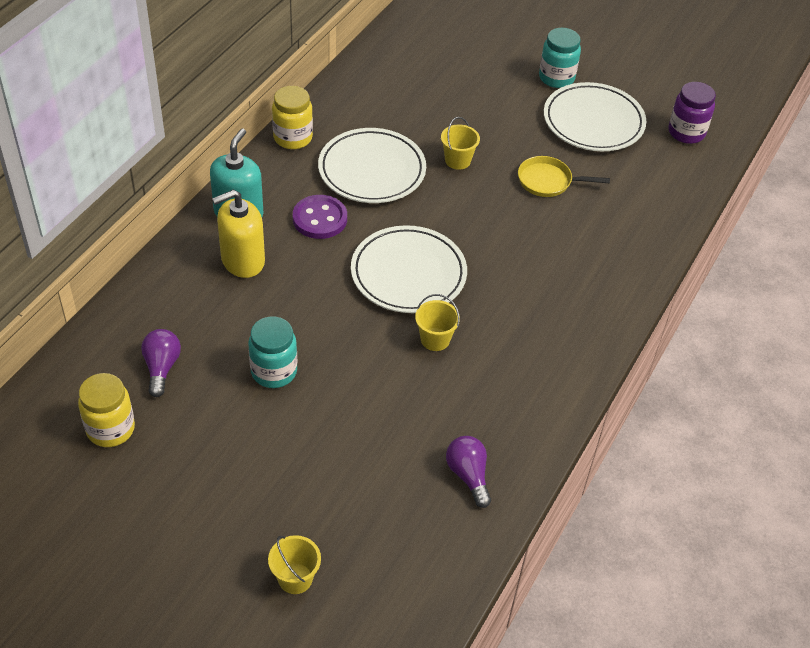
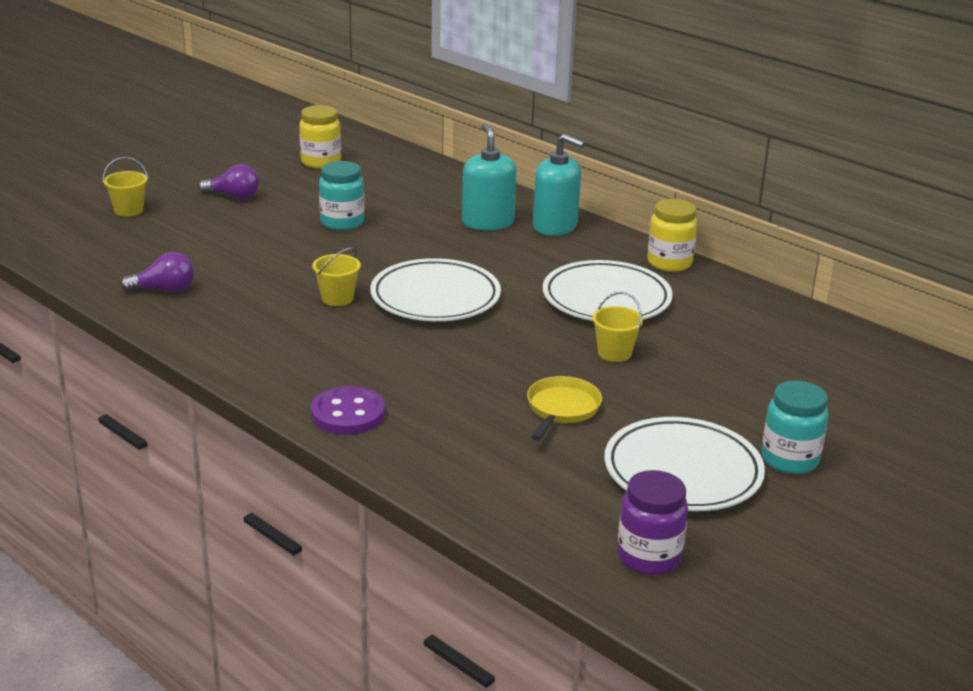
camera: 105 degrees right, 20 degrees down
(161, 368) = (373, 182): purple light bulb -> purple light bulb (234, 196)
(242, 260) = (488, 222): yellow soap dispenser -> turquoise soap dispenser
(320, 219) = (535, 263): purple button -> purple button (348, 414)

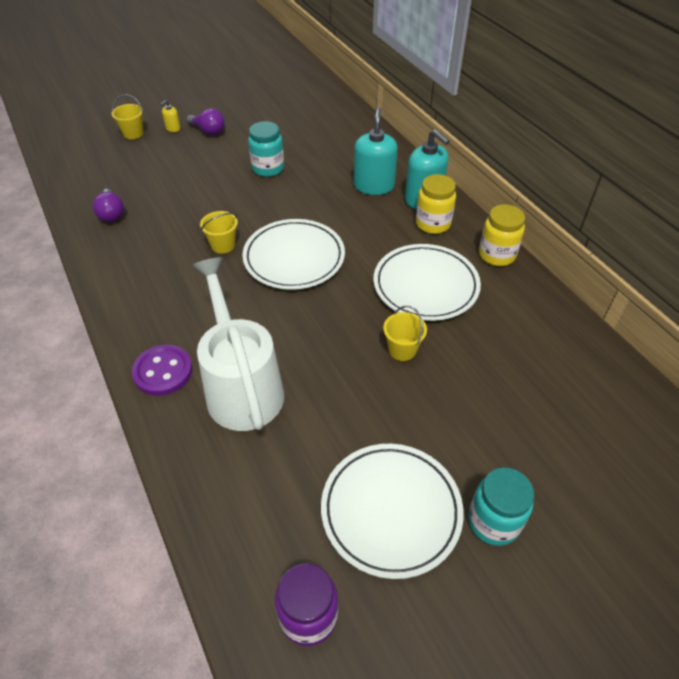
camera: 20 degrees right, 20 degrees up
(164, 290) = (111, 214): purple light bulb -> purple light bulb turned 60 degrees clockwise
(181, 199) = (173, 128): none -> yellow soap dispenser
(321, 162) = (285, 107): yellow jar -> yellow jar (433, 224)
(452, 410) = (241, 386): none -> white watering can
(562, 409) = (327, 406): yellow pan -> none

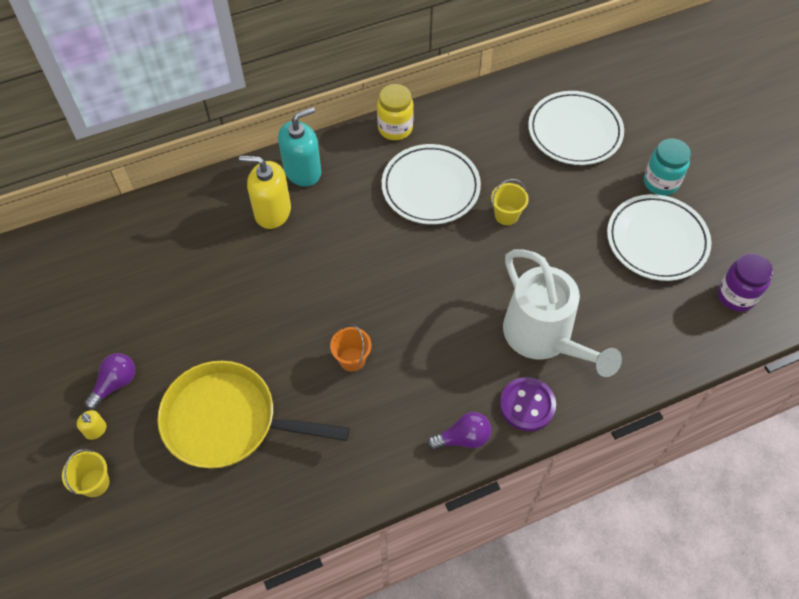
camera: 85 degrees left, 10 degrees up
(111, 214) = (277, 487): purple light bulb -> purple light bulb (463, 438)
(172, 184) = (228, 421): none -> yellow pan
(223, 245) = (352, 359): yellow bucket -> orange bucket
(241, 386) = (544, 338): white watering can -> white watering can turned 105 degrees counterclockwise
(268, 168) = (217, 314): turquoise jar -> none
(294, 258) = (381, 292): white plate -> white plate (574, 131)
(374, 186) = (272, 211): turquoise soap dispenser -> yellow soap dispenser
(433, 224) = (344, 169): yellow jar -> none

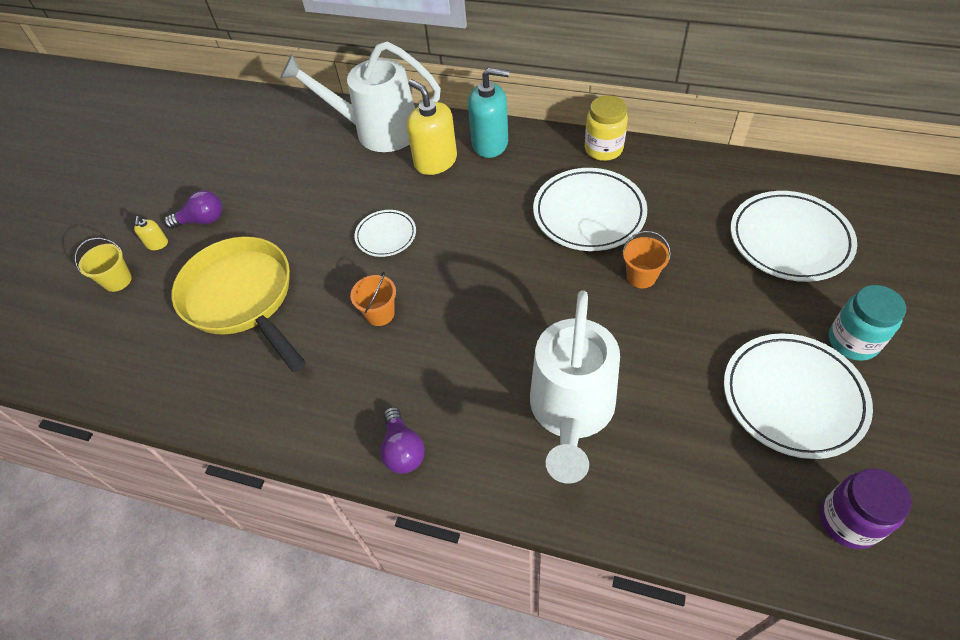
camera: 45 degrees right, 5 degrees down
(192, 212) = (377, 131): none -> white watering can
(294, 297) = (386, 235): none -> white plate
(463, 438) = (403, 449): purple light bulb -> purple light bulb turned 45 degrees clockwise
(506, 215) = (641, 276): yellow bucket -> orange bucket
(527, 405) = (492, 464): purple button -> none

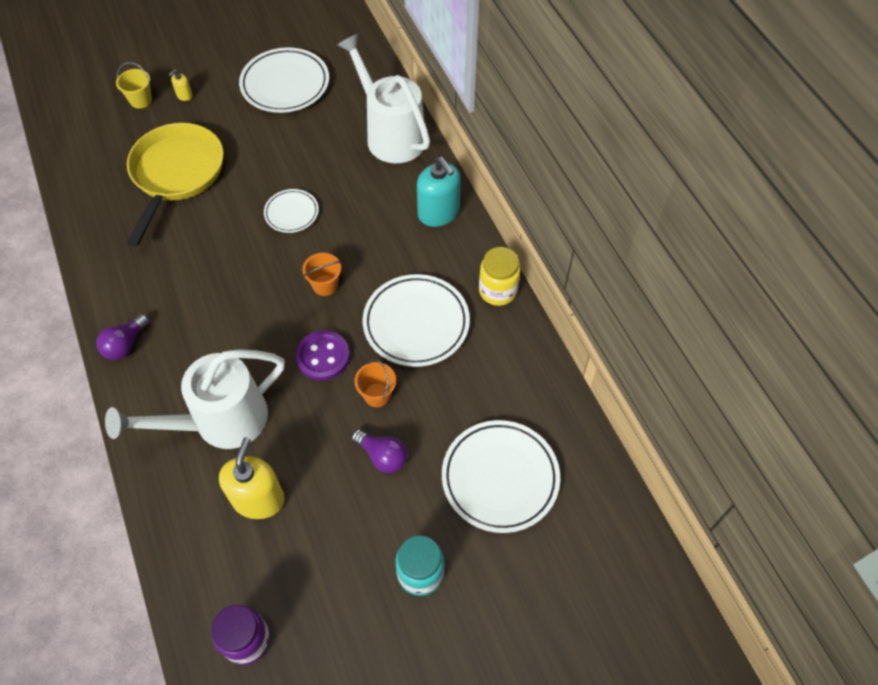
camera: 45 degrees right, 5 degrees up
(202, 220) = (222, 102): purple light bulb -> purple light bulb (382, 456)
(380, 313) = (220, 258): orange bucket -> orange bucket (325, 285)
(435, 161) = (389, 191): yellow soap dispenser -> yellow soap dispenser (258, 499)
(566, 293) = (323, 356): none -> purple button
(793, 397) = (333, 556): white plate -> white plate (285, 84)

